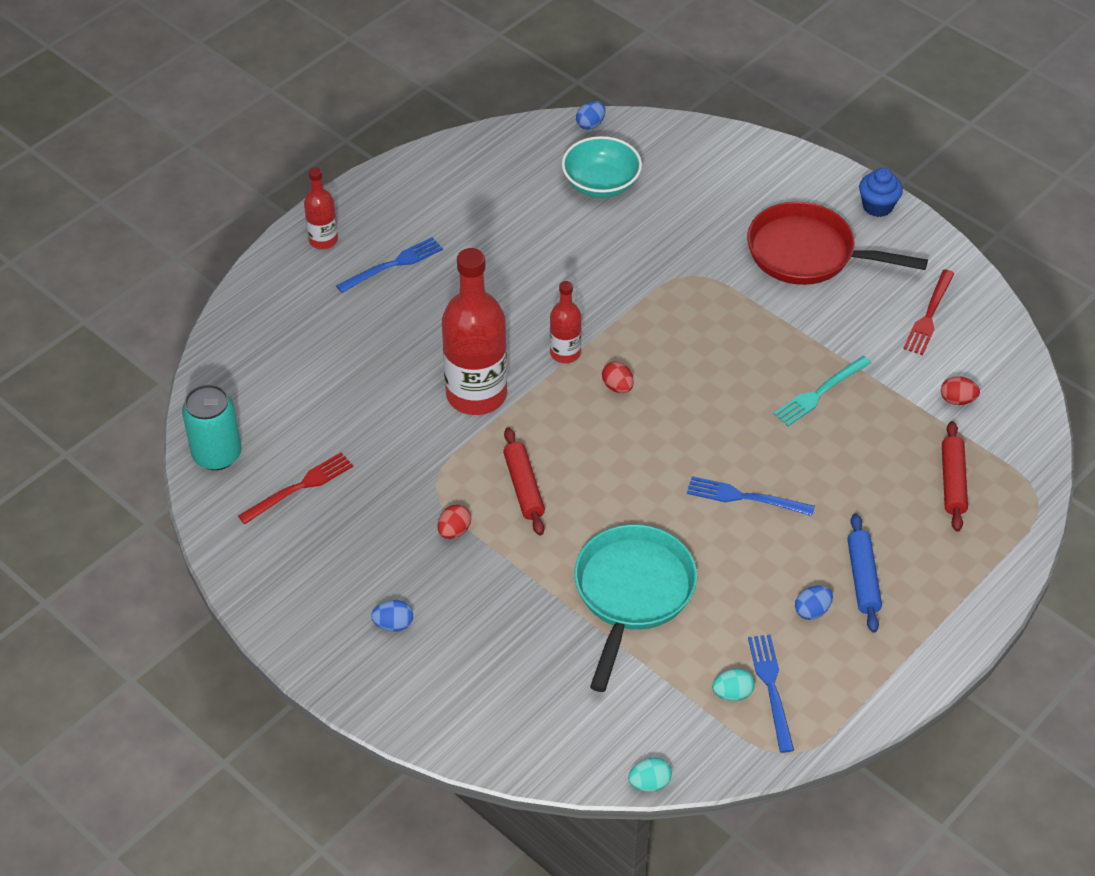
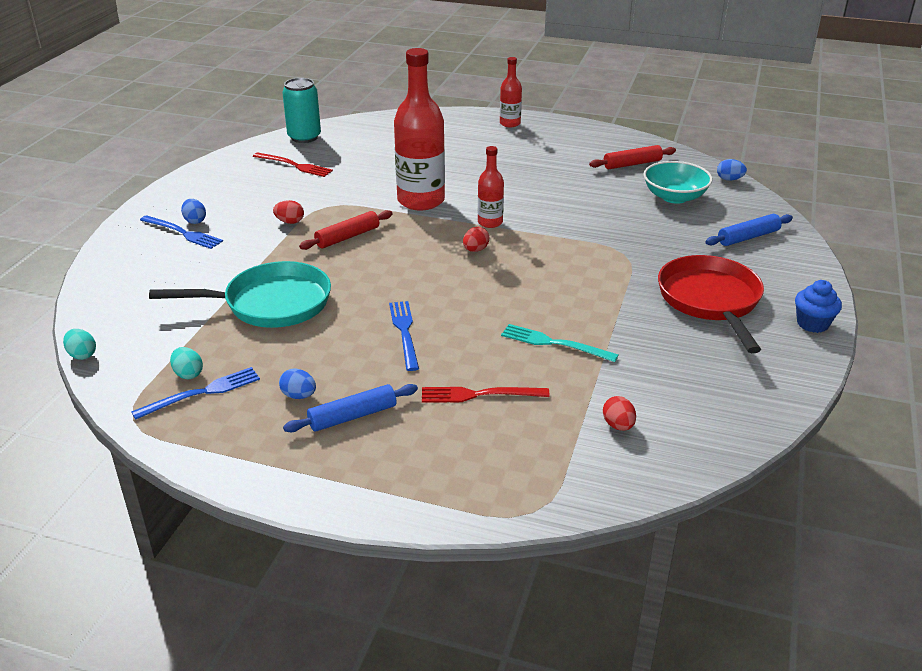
camera: 65 degrees right, 15 degrees down
(393, 265) = (512, 148): blue fork -> blue fork (183, 233)
(713, 171) = (748, 237): none -> blue rolling pin
(929, 315) = (710, 383): red fork -> red fork (479, 395)
(953, 482) = (509, 446): red rolling pin -> red rolling pin (632, 164)

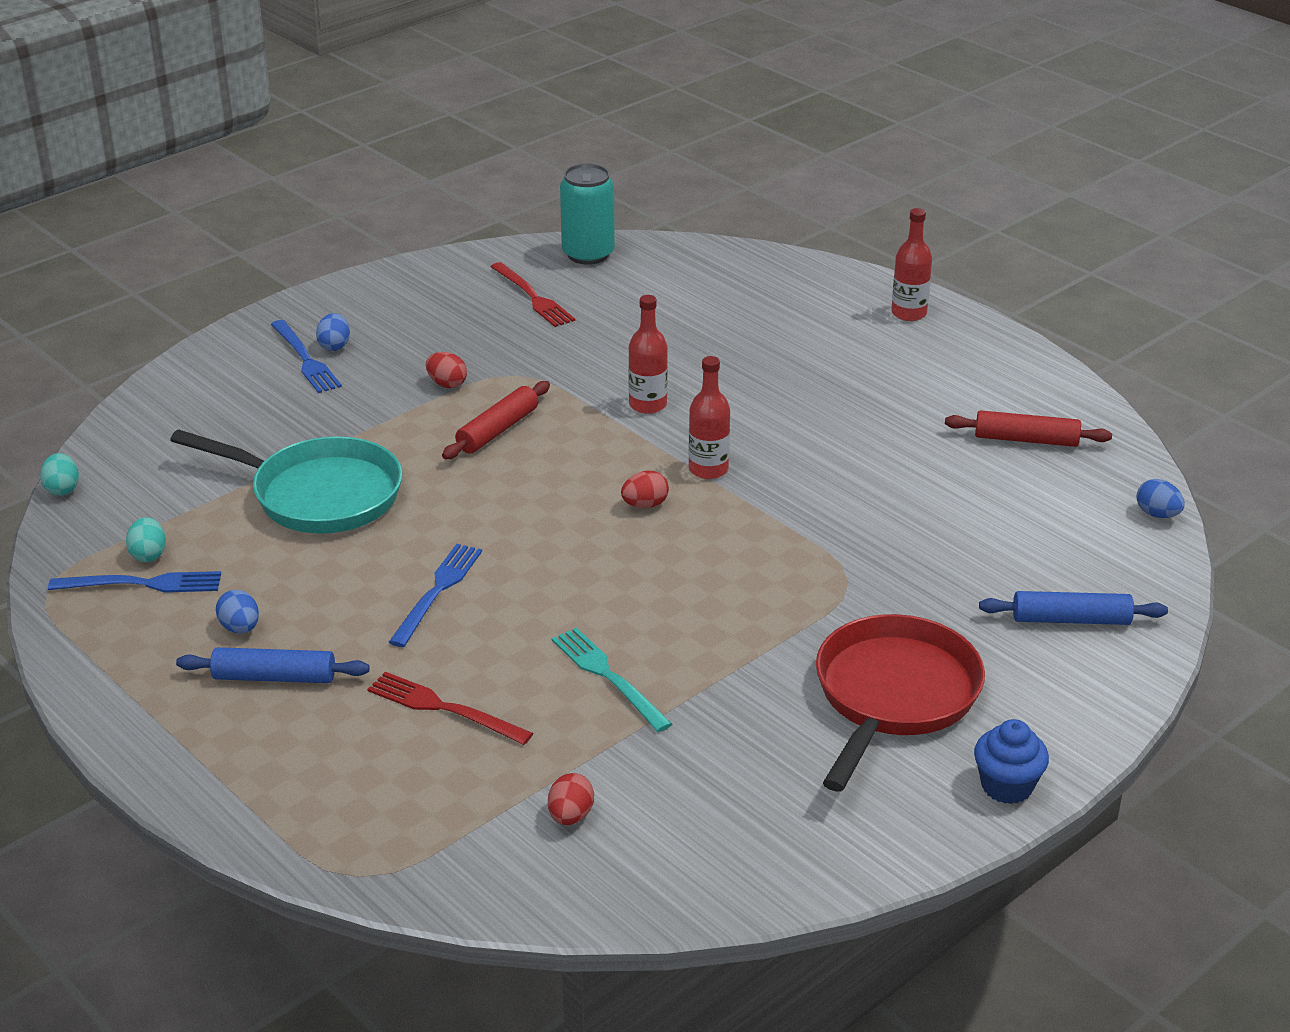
camera: 30 degrees right, 0 degrees up
(347, 237) = (498, 430): red rolling pin -> red rolling pin turned 45 degrees counterclockwise
(421, 200) = (648, 405): red bottle -> red bottle, size x0.51
(674, 197) = (1030, 516): turquoise bowl -> none

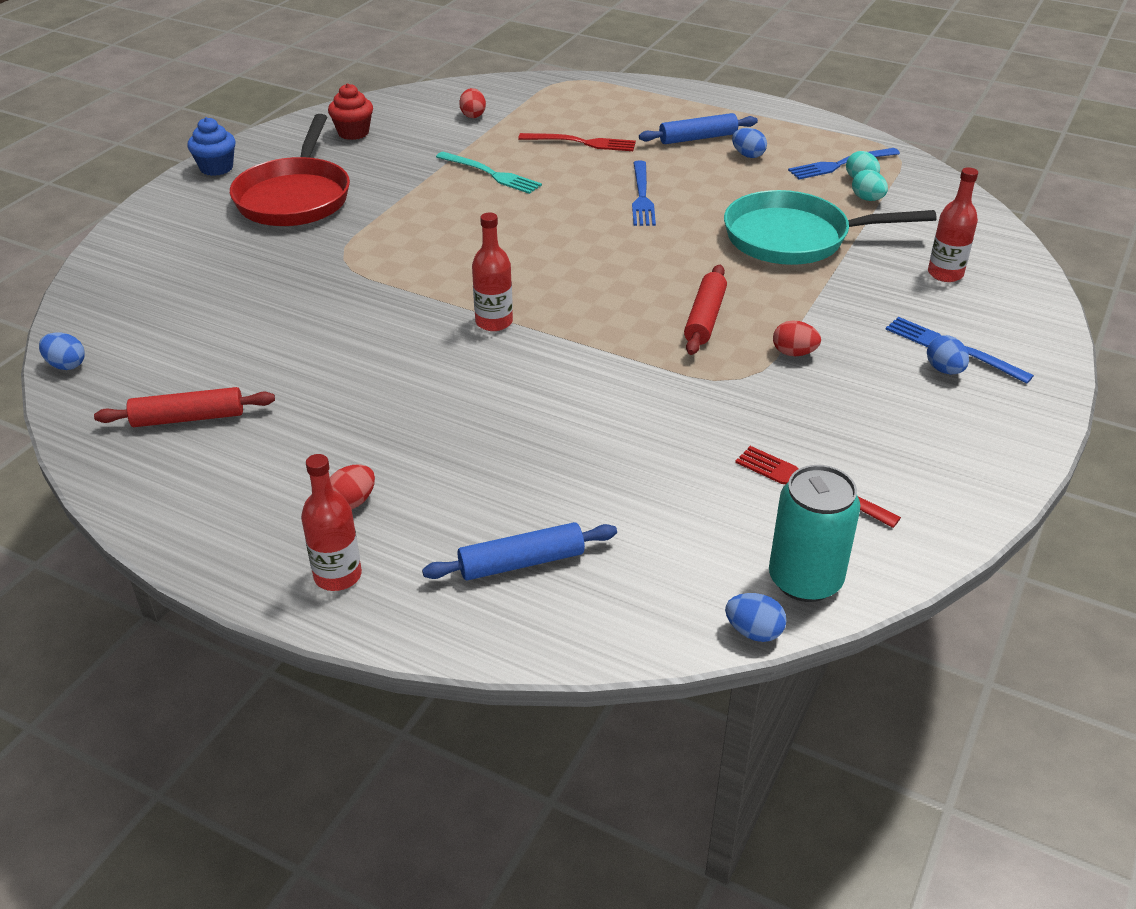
camera: 160 degrees right, 5 degrees up
(62, 489) = (982, 205): turquoise egg -> turquoise egg (867, 199)
(643, 240) = (753, 632): none -> blue egg
(645, 505) = (531, 281): red egg -> red egg (352, 502)
(648, 405) = (586, 373): red bottle -> red bottle (945, 274)
(779, 819) = (353, 133): none -> red cupcake
(1071, 619) = (162, 265): blue rolling pin -> blue rolling pin (521, 562)

